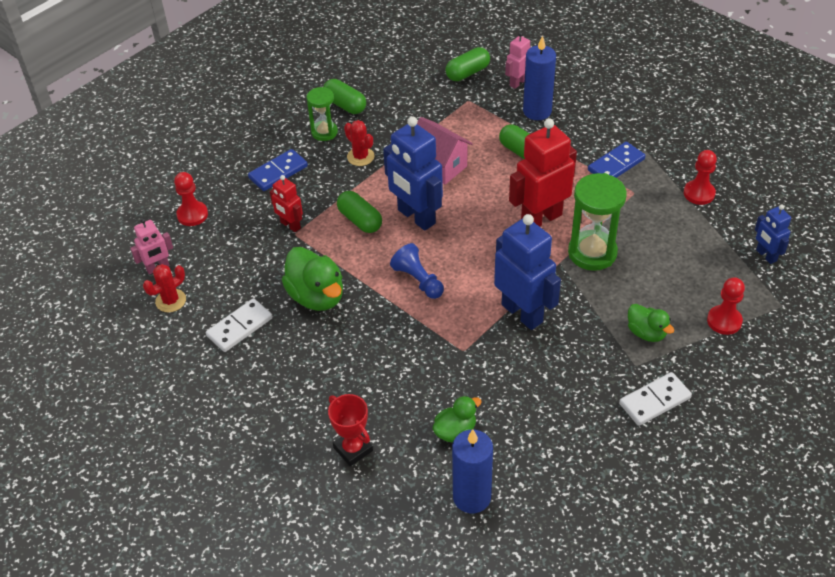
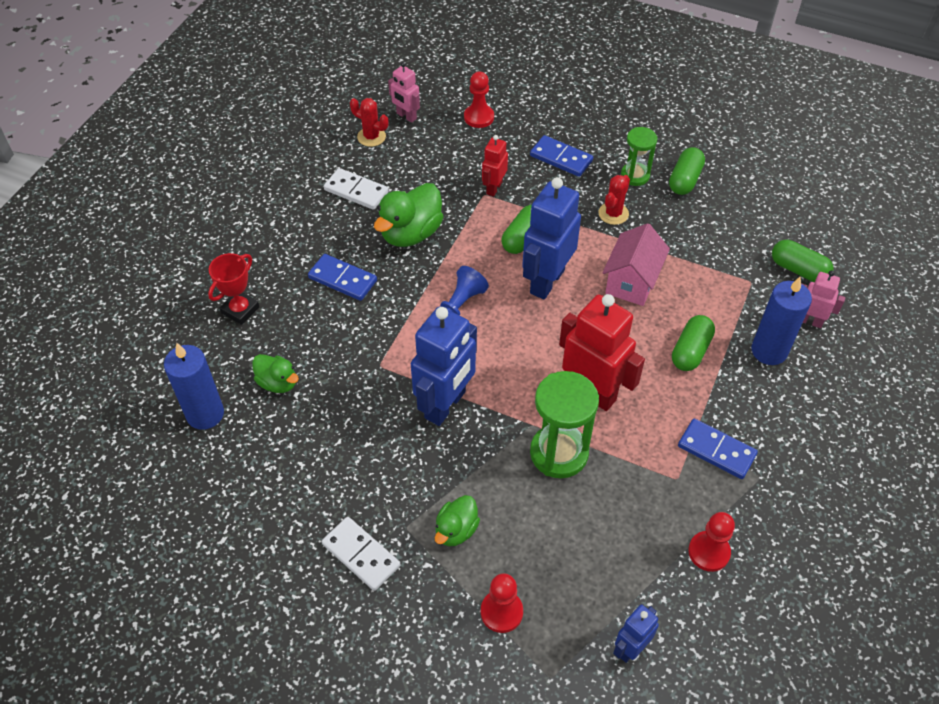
camera: 70 degrees right, 5 degrees up
(350, 359) = (343, 279): none -> blue domino

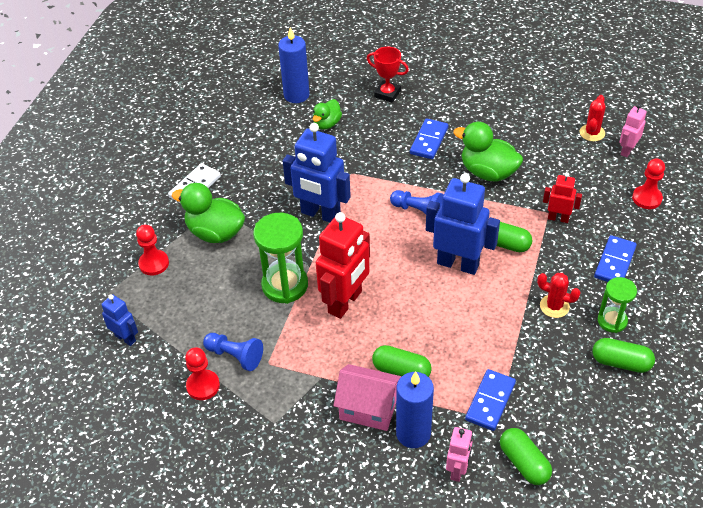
camera: 85 degrees right, 5 degrees down
(356, 191) = (524, 133): white domino -> none
(456, 530) = (215, 232): green duck -> green duck, size x1.69
(631, 282) = (472, 324): pink house -> pink house (368, 409)
(665, 514) = (235, 356): none -> blue pawn
(716, 450) = (298, 391): blue domino -> blue domino (490, 401)
(798, 270) = (524, 463): green capsule -> green capsule turned 60 degrees counterclockwise

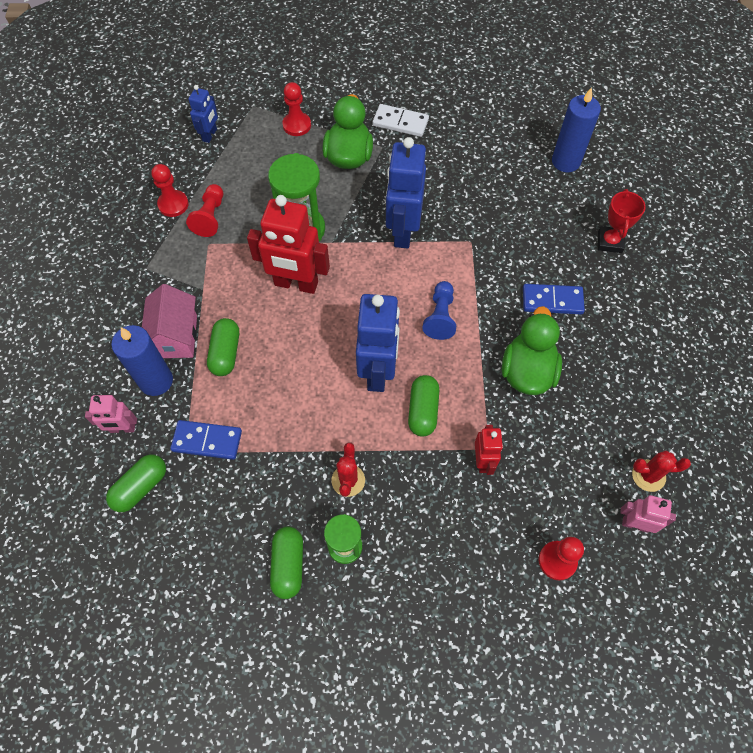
camera: 70 degrees right, 15 degrees up
(235, 356) = (210, 217): blue pawn -> red pawn
(327, 124) = (534, 200): green duck -> none
(615, 262) = (435, 537): blue domino -> none

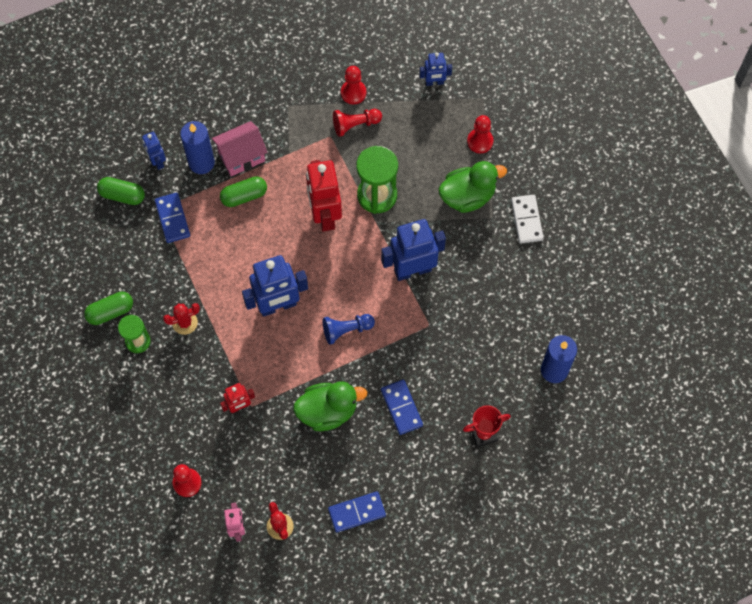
camera: 65 degrees right, 5 degrees up
(122, 428) = (157, 161): pink robot -> blue robot
(423, 411) = (260, 350): green capsule -> none
(657, 389) = (356, 512): none -> blue domino

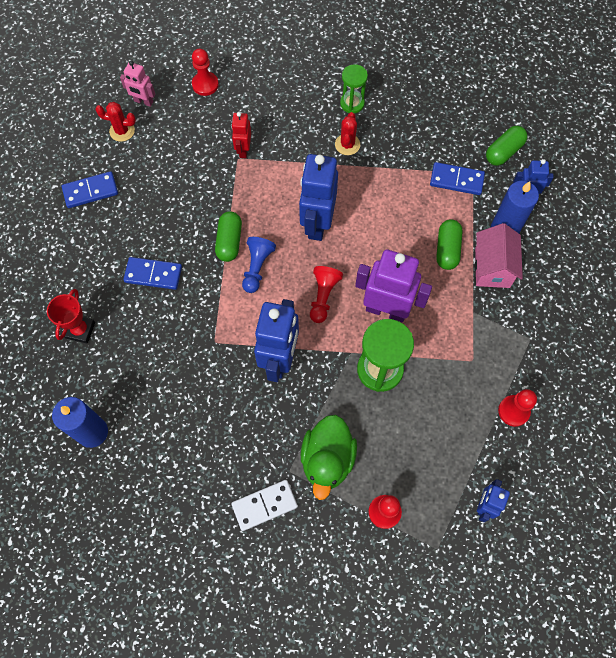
camera: 120 degrees right, 0 degrees up
(110, 312) = (392, 96): green capsule -> green capsule (229, 241)
(325, 215) = (386, 310): red robot -> purple robot
(328, 411) = (192, 214): green duck -> none
(355, 125) = (473, 392): red pawn -> red pawn (323, 296)
(356, 512) = (90, 191): blue domino -> blue domino turned 60 degrees clockwise
(526, 220) = (264, 505): white domino -> white domino turned 45 degrees counterclockwise

